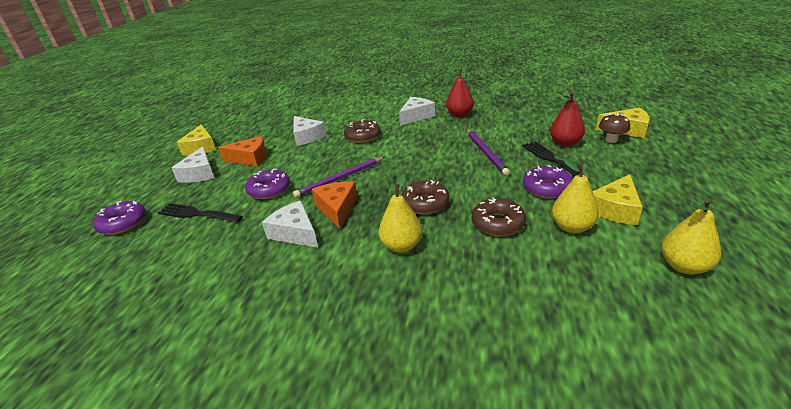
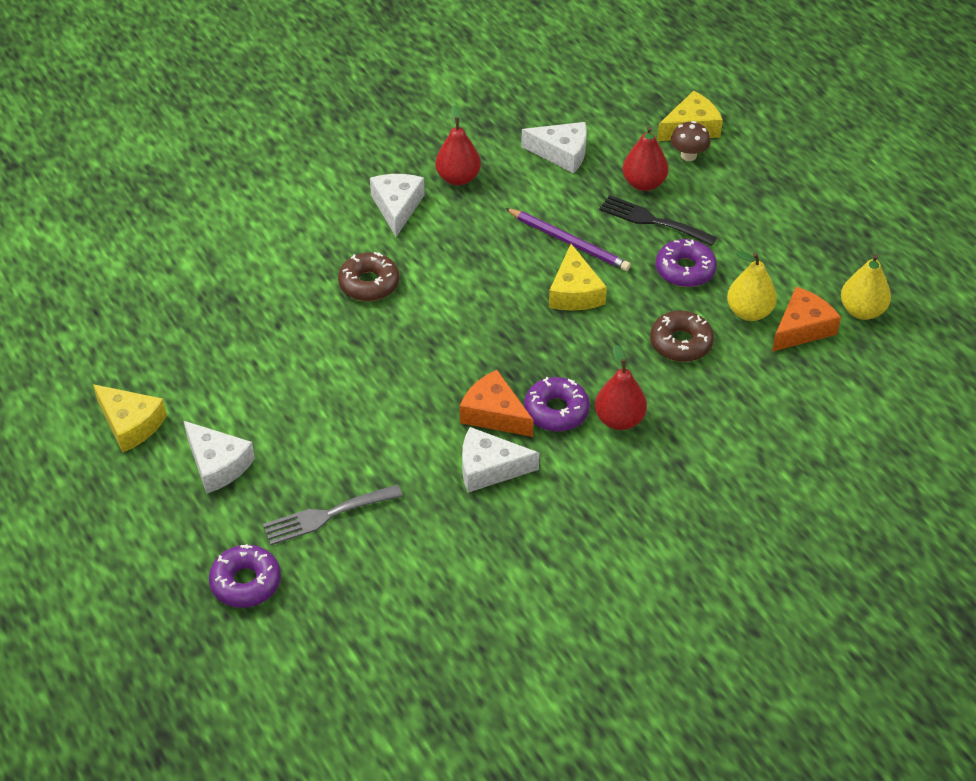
camera: 45 degrees left, 15 degrees up
(196, 214) = (326, 516): black fork -> grey fork
(250, 158) = (253, 402): orange cheese -> orange cheese (802, 328)
(269, 190) = (368, 434): purple donut -> purple donut (556, 411)
(307, 137) = (280, 322): white cheese -> white cheese (561, 153)
(340, 179) = (438, 371): purple pencil -> none
(401, 246) = (619, 420): yellow pear -> red pear
(425, 203) = (583, 355): brown donut -> none
(615, 209) = (768, 269): yellow cheese -> yellow cheese (575, 292)

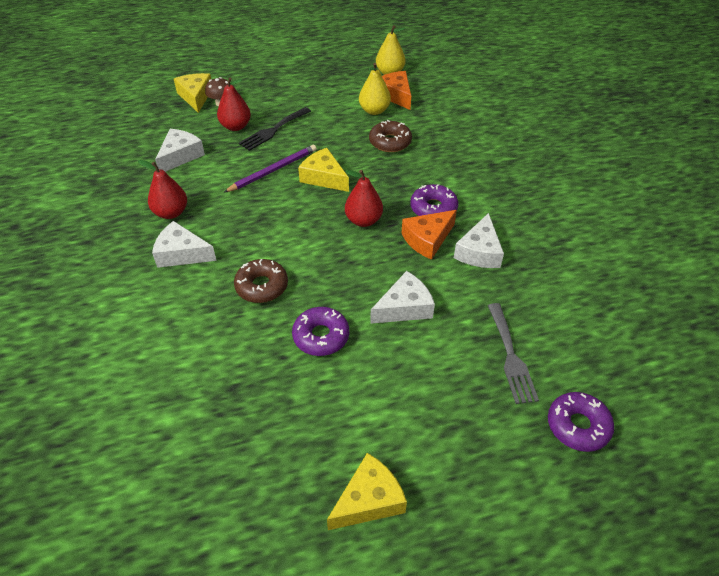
camera: 75 degrees left, 0 degrees up
(217, 464) = (439, 429): white cheese -> white cheese (404, 307)
(575, 292) = (324, 177): yellow cheese -> yellow cheese turned 150 degrees counterclockwise
(619, 420) = (449, 181): red pear -> red pear (363, 220)
(685, 270) = (326, 127): purple donut -> purple donut (321, 336)

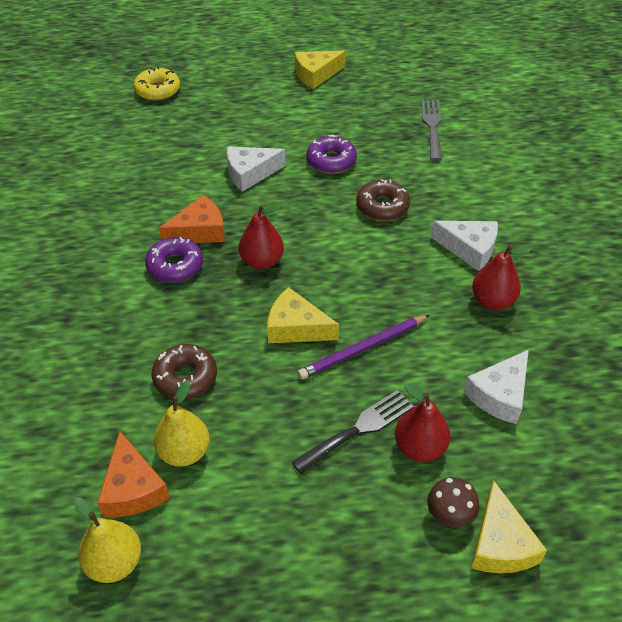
camera: 170 degrees left, 0 degrees up
(324, 177) = (296, 327): yellow cheese -> yellow cheese turned 150 degrees clockwise
(479, 252) = (152, 212): white cheese -> none
(511, 357) = (178, 130): grey fork -> grey fork (432, 126)
(578, 426) = (158, 90): purple donut -> yellow donut

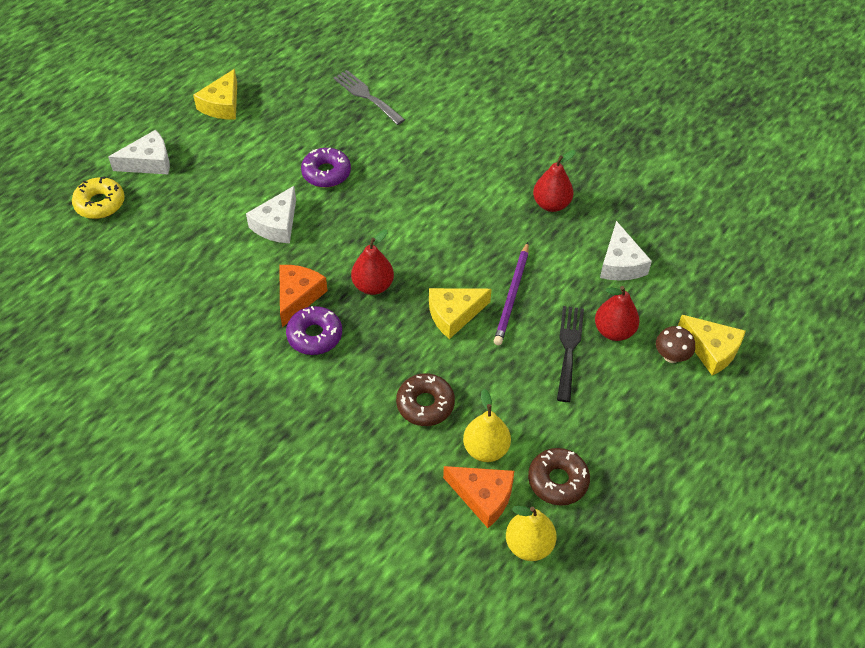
camera: 45 degrees left, 5 degrees up
(382, 206) = (406, 185): brown donut -> brown donut (558, 481)
(469, 249) = (498, 177): white cheese -> white cheese (149, 162)

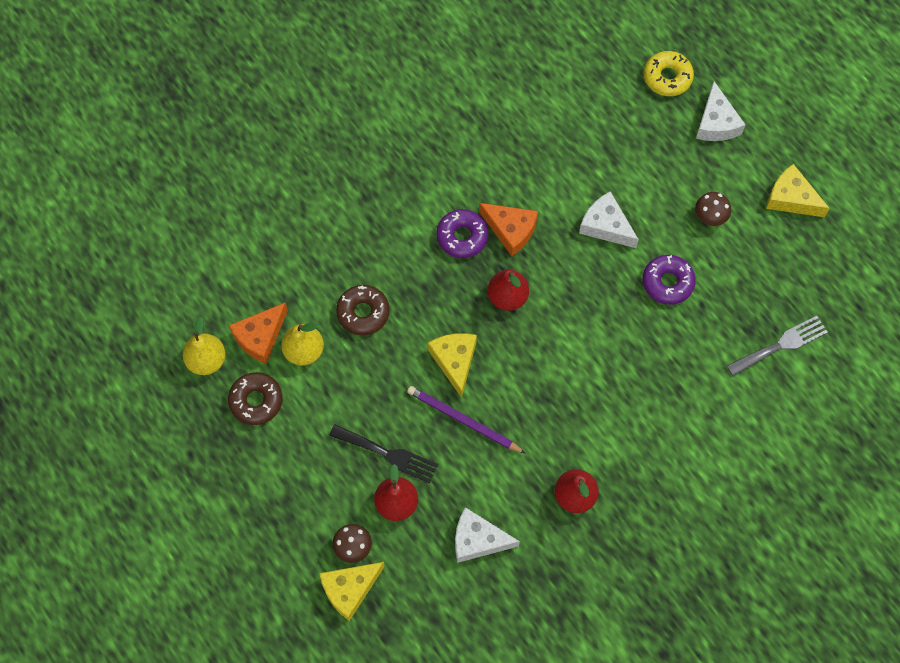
camera: 105 degrees right, 15 degrees up
(252, 154) = (710, 217): none -> brown mushroom

